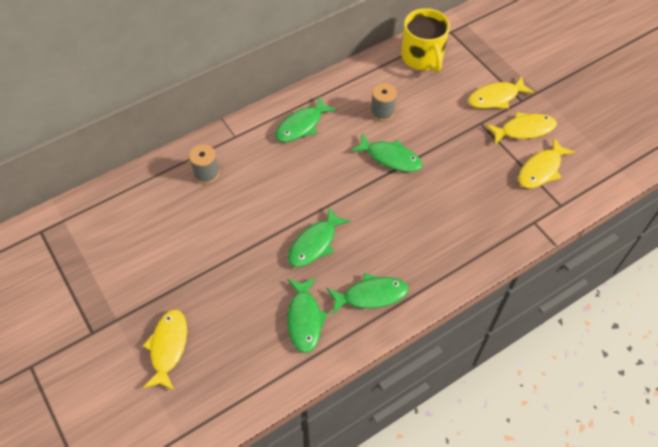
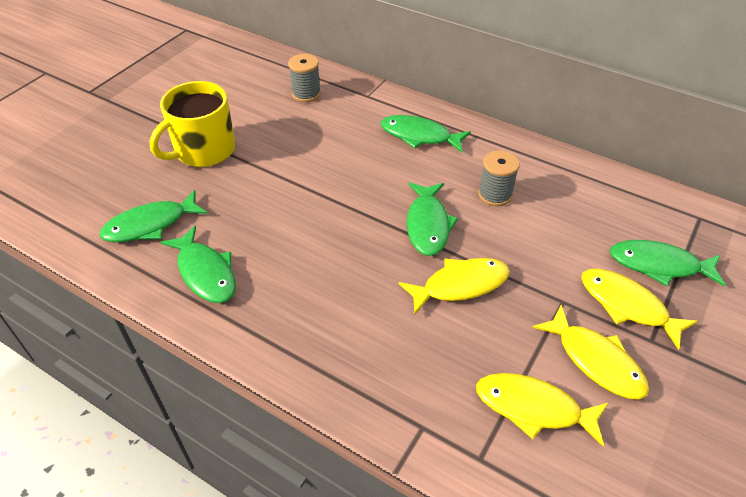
camera: 65 degrees right, 10 degrees down
(168, 347) = (85, 140): yellow fish -> yellow fish (460, 285)
(315, 243) = (258, 200): green fish -> green fish (659, 265)
(422, 57) = (623, 203): yellow mug -> yellow mug (203, 150)

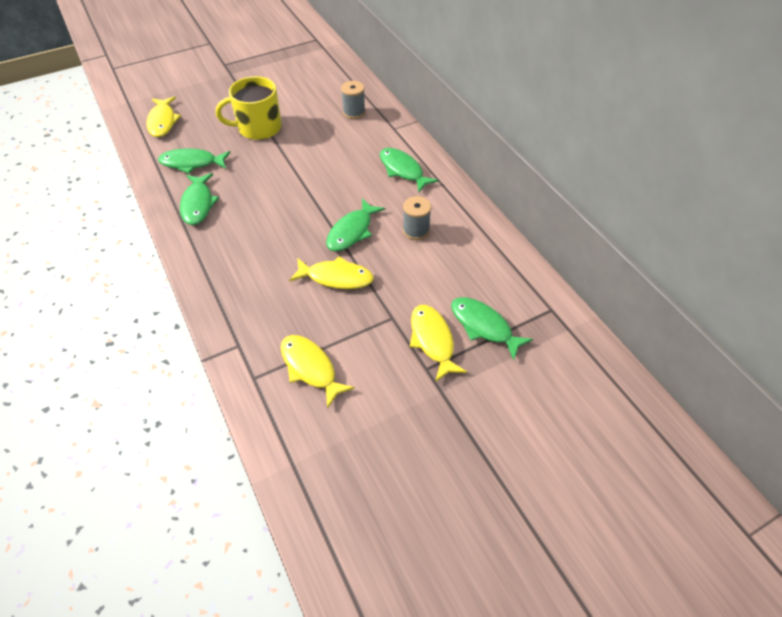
camera: 30 degrees right, 5 degrees up
(595, 360) = (376, 362): yellow fish -> yellow fish (163, 121)

